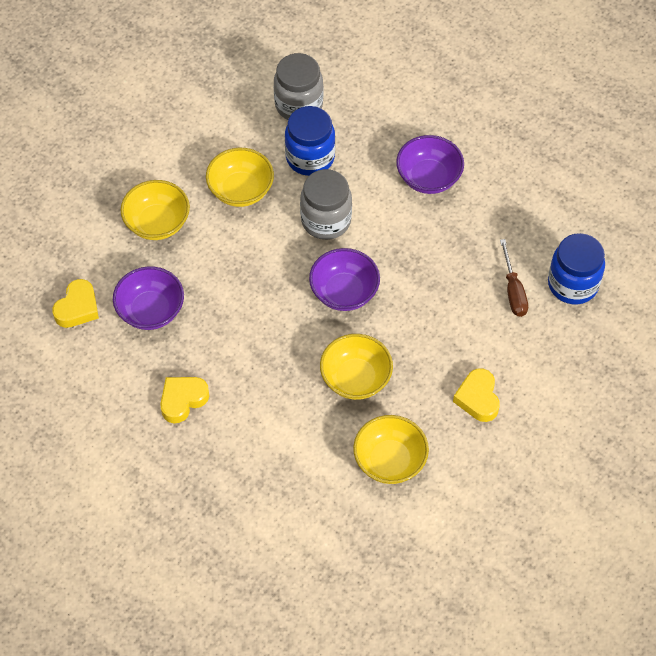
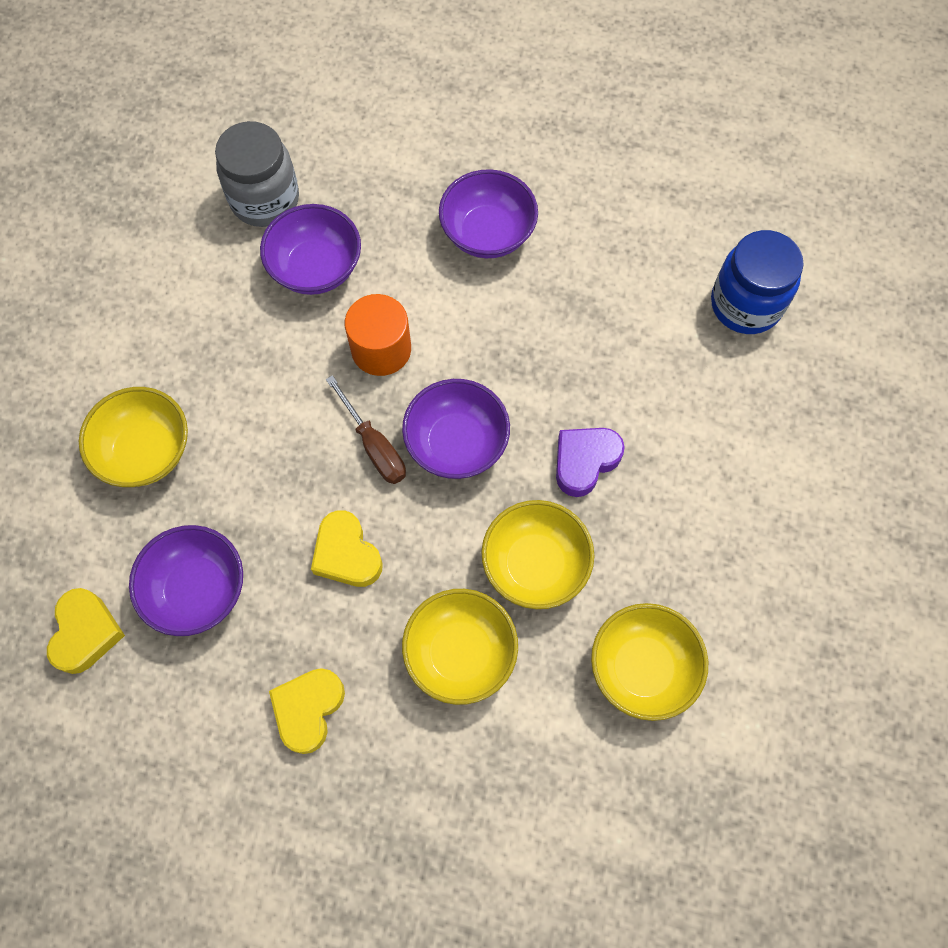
camera: 25 degrees left, 10 degrees up
(241, 190) = (243, 353): yellow bowl -> yellow bowl (460, 653)
(310, 157) = (316, 268): blue jar -> purple bowl
(326, 220) = (381, 349): grey jar -> orange cylinder
(417, 334) = (585, 461): none -> purple heart
(478, 398) = (710, 519): yellow heart -> yellow heart (346, 554)
(513, 290) = (676, 345): brown screwdriver -> brown screwdriver (374, 445)

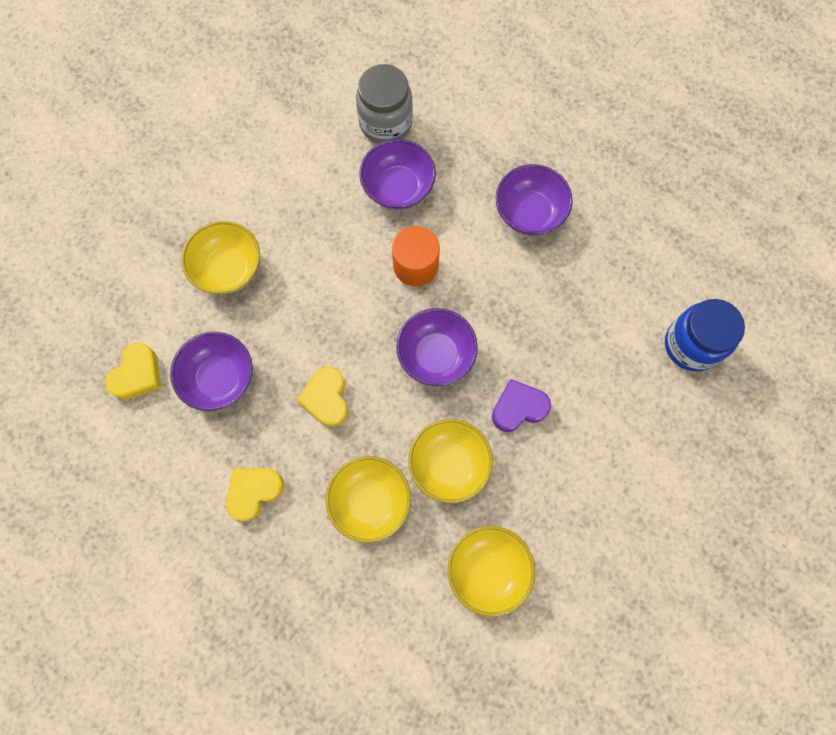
camera: 25 degrees right, 5 degrees up
(374, 445) = (379, 331): brown screwdriver -> none

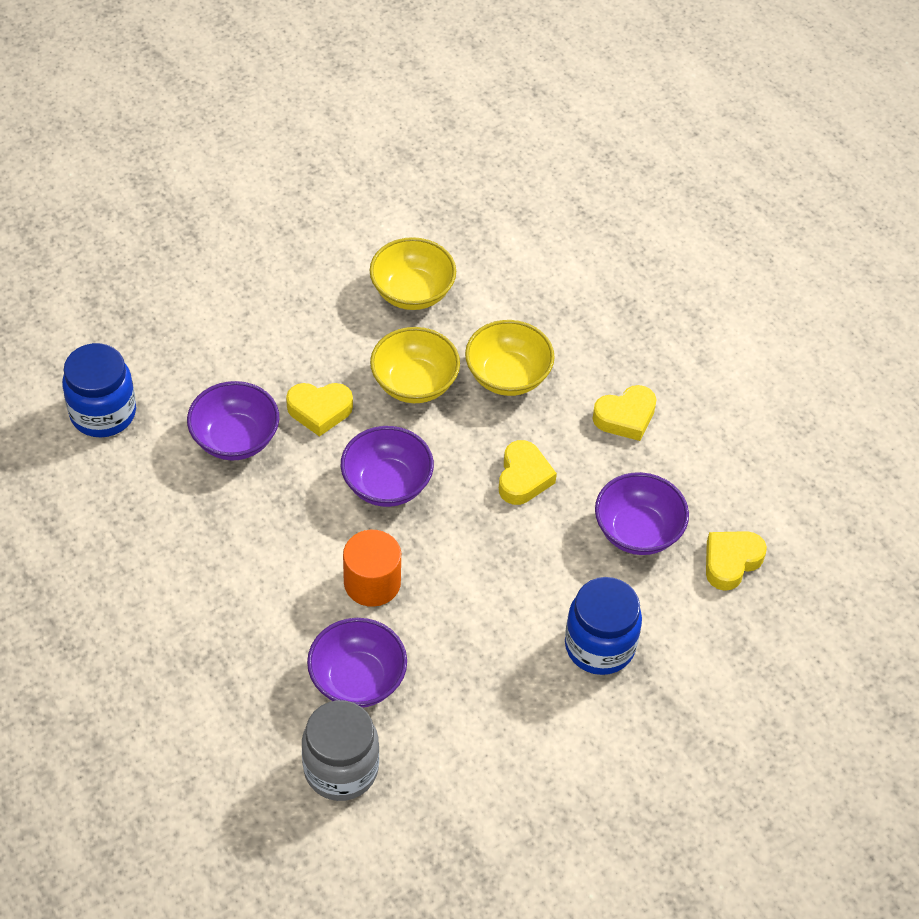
camera: 165 degrees left, 20 degrees down
(228, 268) = (599, 646): yellow bowl -> blue jar
(518, 408) = (319, 410): purple heart -> yellow heart
(529, 212) = (209, 601): purple bowl -> purple bowl (235, 439)

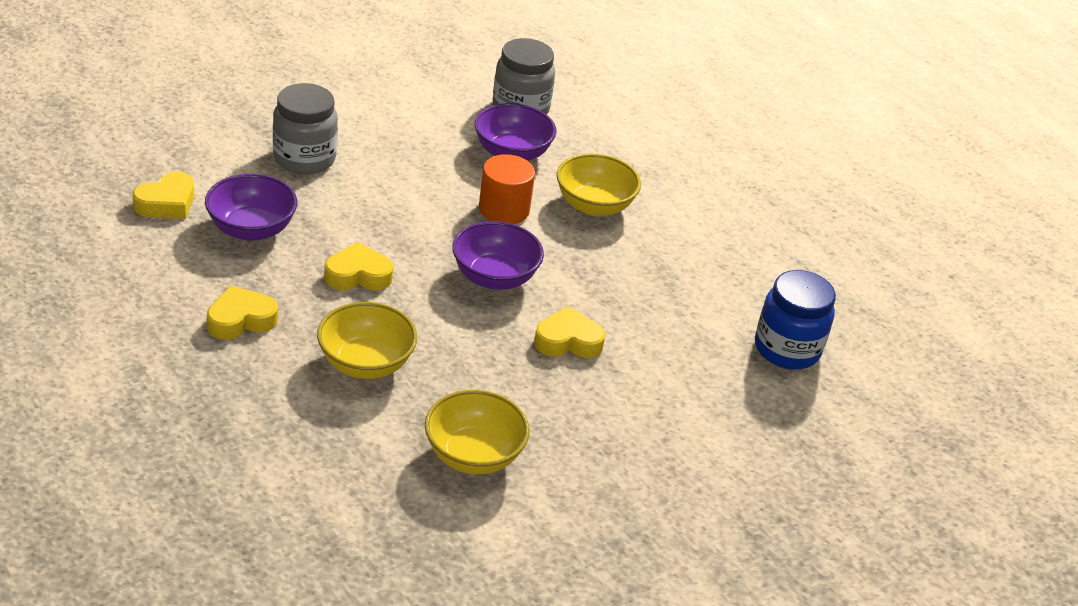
camera: 175 degrees right, 15 degrees down
(235, 439) = (649, 321): purple bowl -> none
(414, 383) = (469, 361): yellow bowl -> yellow bowl (594, 205)
(523, 477) = (358, 275): yellow heart -> yellow heart turned 75 degrees clockwise
(599, 646) = (304, 158): blue jar -> grey jar

